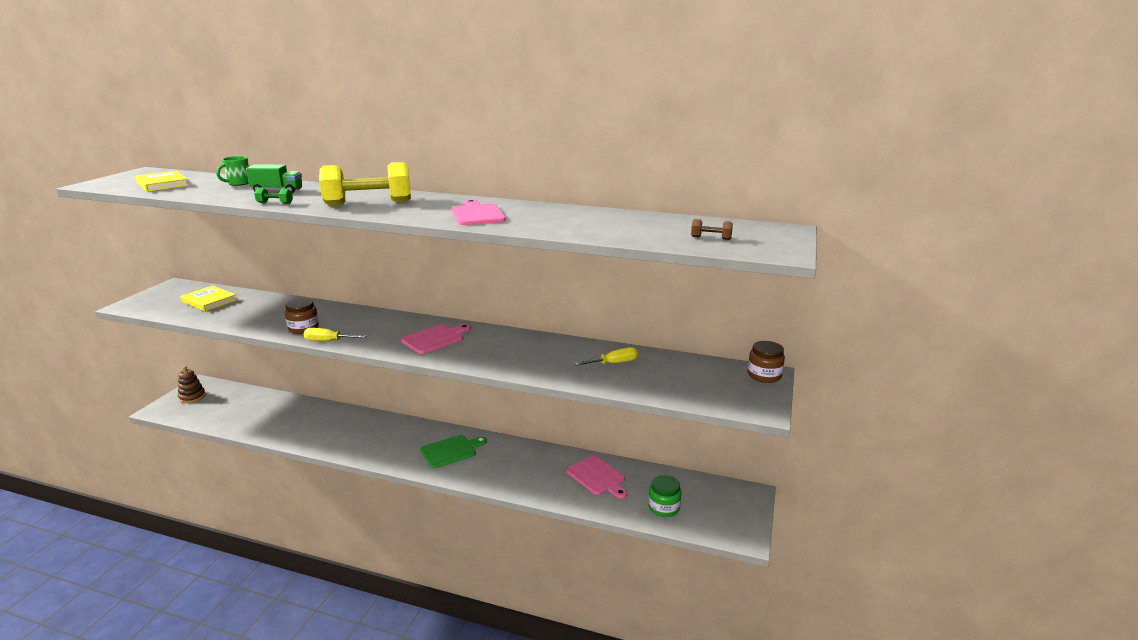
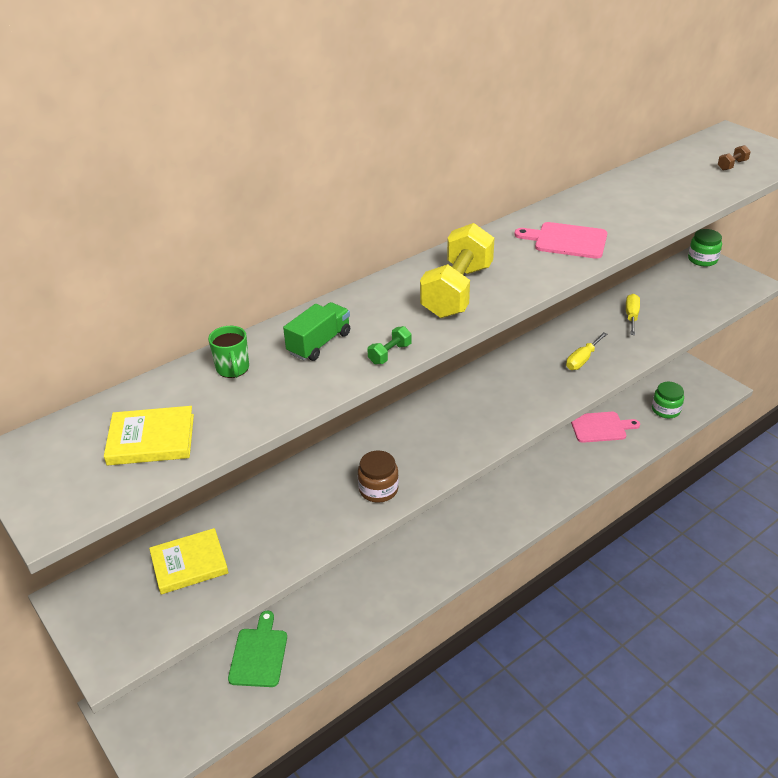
camera: 55 degrees left, 15 degrees up
(192, 397) = (149, 718): brown stacking toy -> none
(328, 341) = (434, 476): yellow screwdriver -> yellow screwdriver (582, 360)
(435, 338) = (494, 399): pink cutting board -> none
(451, 451) = (489, 504): green cutting board -> green cutting board (259, 654)
(764, 375) = (702, 259): brown jar -> green jar

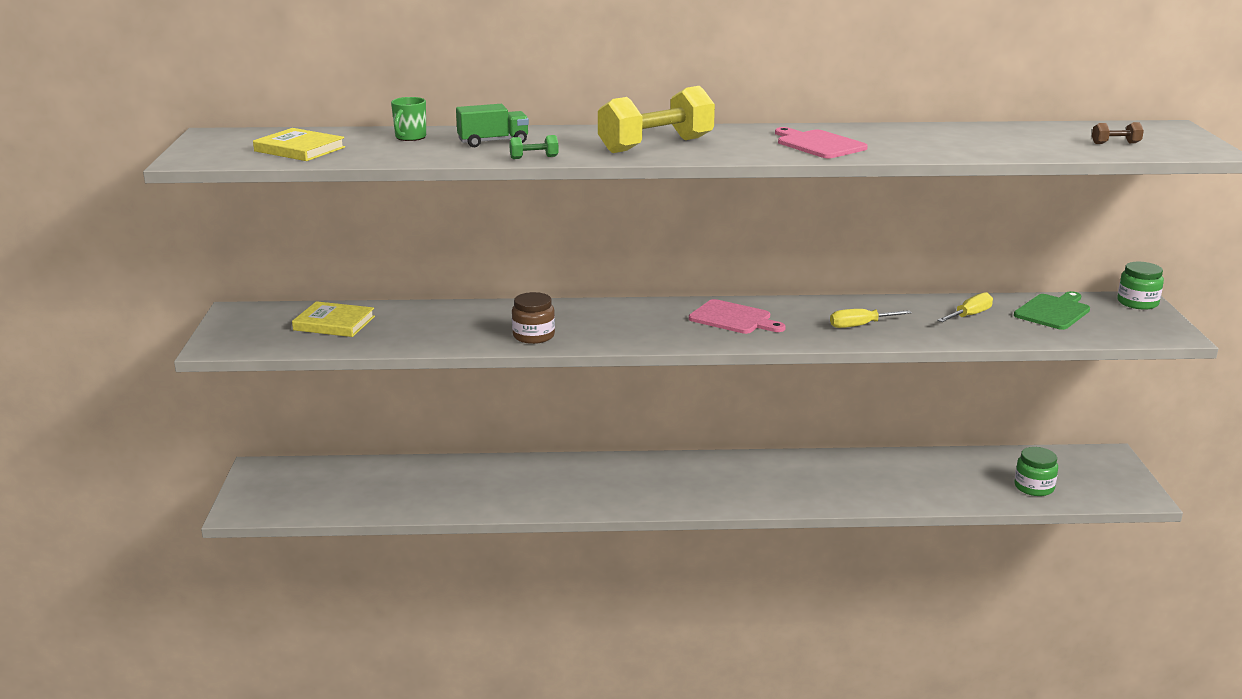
camera: 35 degrees right, 15 degrees down
(259, 654) = (394, 487): green cutting board -> green cutting board (1053, 311)
(600, 427) = (931, 472): pink cutting board -> pink cutting board (733, 318)

